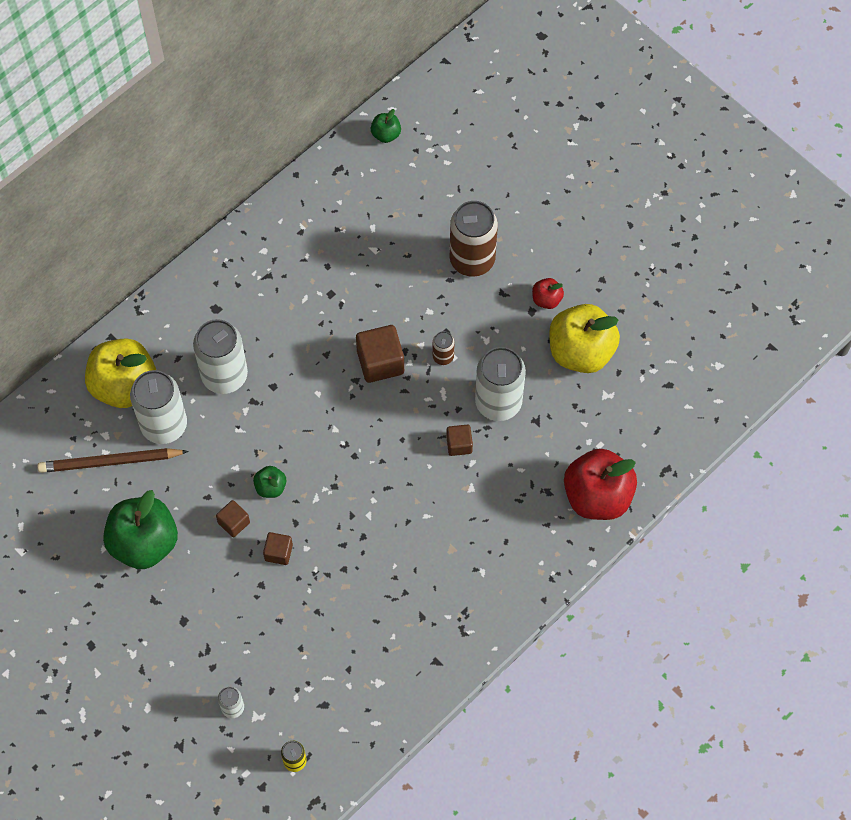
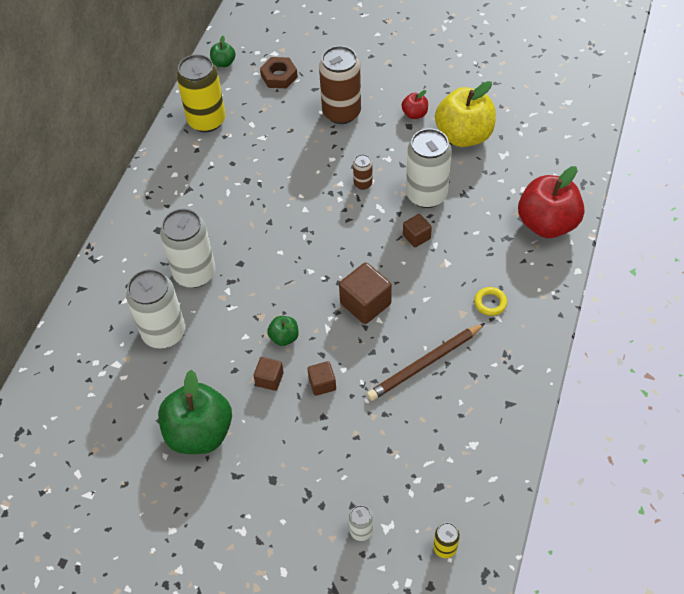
camera: 25 degrees left, 10 degrees down
(110, 462) = (132, 382): brown pencil -> brown pencil (425, 363)
(124, 385) = (112, 319): yellow apple -> none
(329, 200) = (206, 121): none -> yellow can
(380, 362) = (316, 208): brown cube -> brown cube (365, 303)
(434, 180) = (279, 76): none -> brown nut
(484, 552) = (490, 303): none -> yellow ring

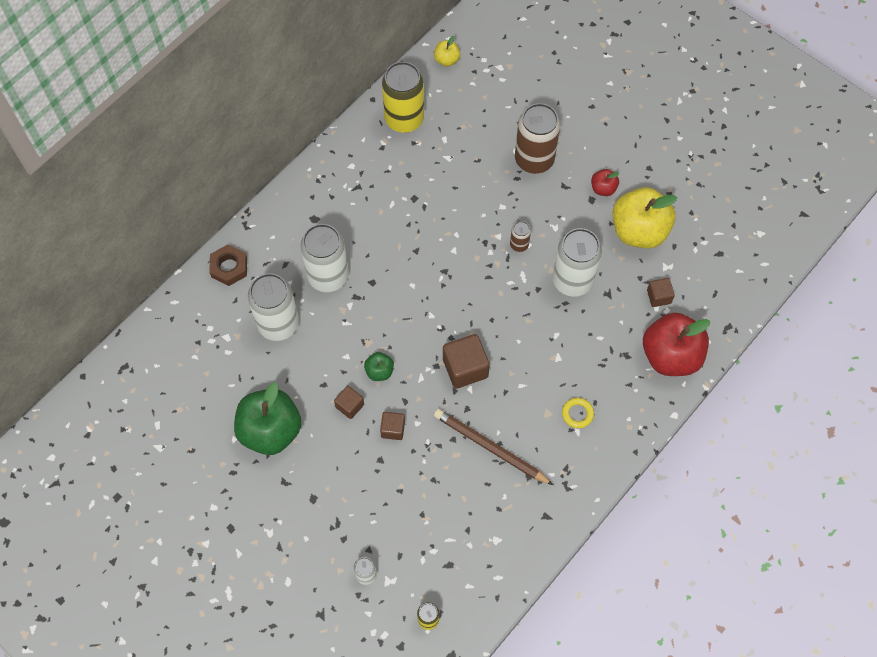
camera: 20 degrees right, 10 degrees up
(223, 63) = (447, 60): green apple -> yellow apple
(279, 76) = (493, 95): brown nut -> brown nut (229, 267)
(416, 237) = (542, 320): brown cube -> brown cube (658, 296)
(425, 363) = (491, 448): brown pencil -> brown pencil turned 45 degrees clockwise

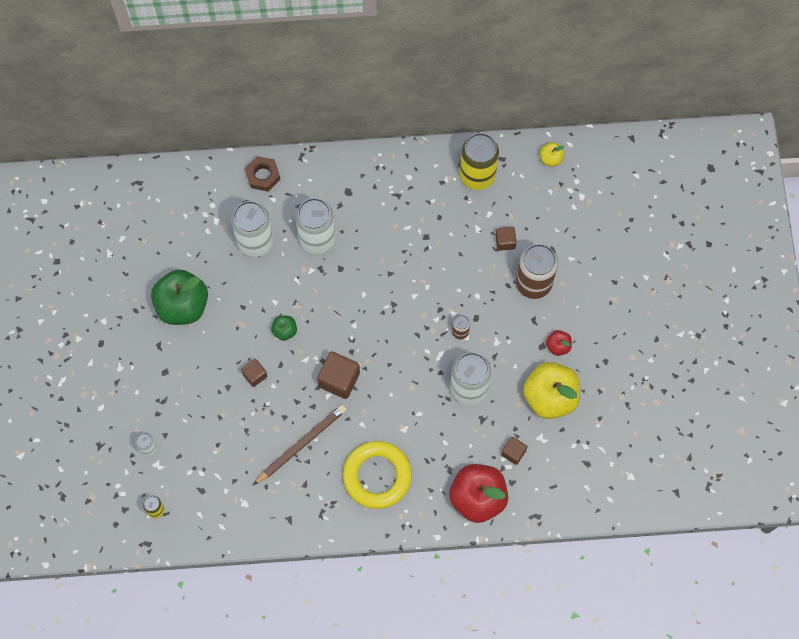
camera: 45 degrees right, 5 degrees up
(349, 406) = (244, 335): brown cube -> brown cube (505, 241)
(491, 448) = (301, 444): brown pencil -> brown pencil turned 60 degrees clockwise
(577, 414) = (377, 476): yellow ring -> yellow ring, size x2.43

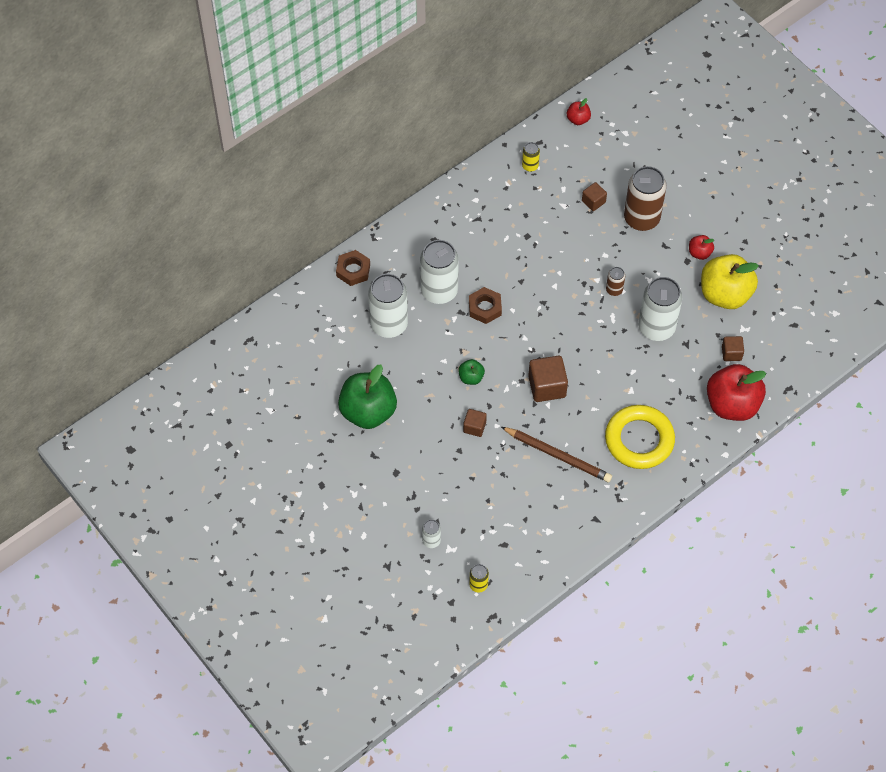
camera: 35 degrees left, 10 degrees down
(301, 444) = (557, 456): brown pencil -> brown pencil turned 105 degrees clockwise
(342, 277) = (485, 308): none -> brown nut
(477, 175) = (530, 166): yellow can -> yellow can, size x0.46
(551, 158) = (578, 119): yellow apple -> red apple

